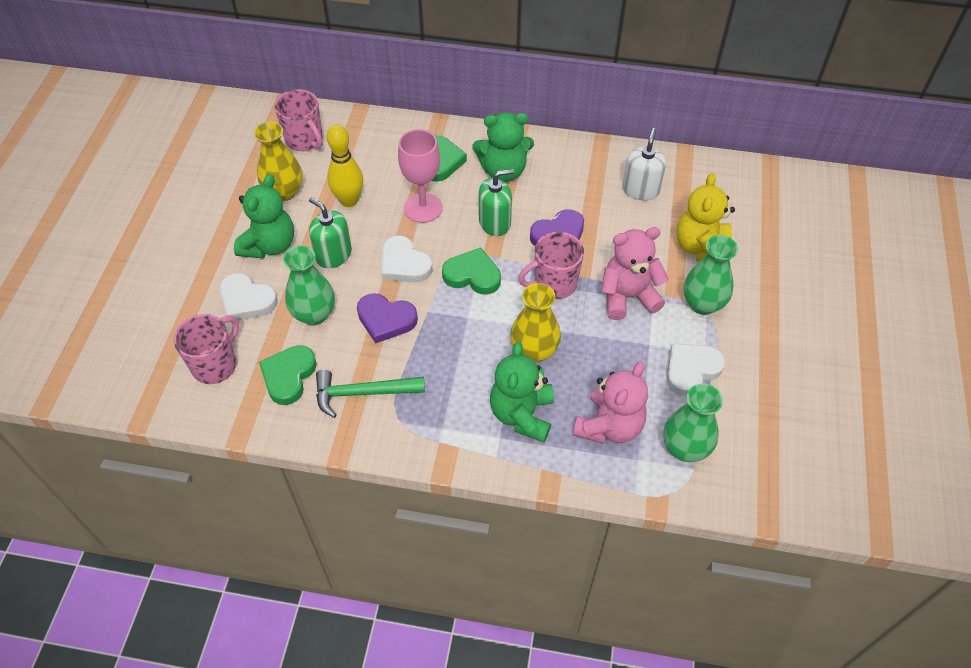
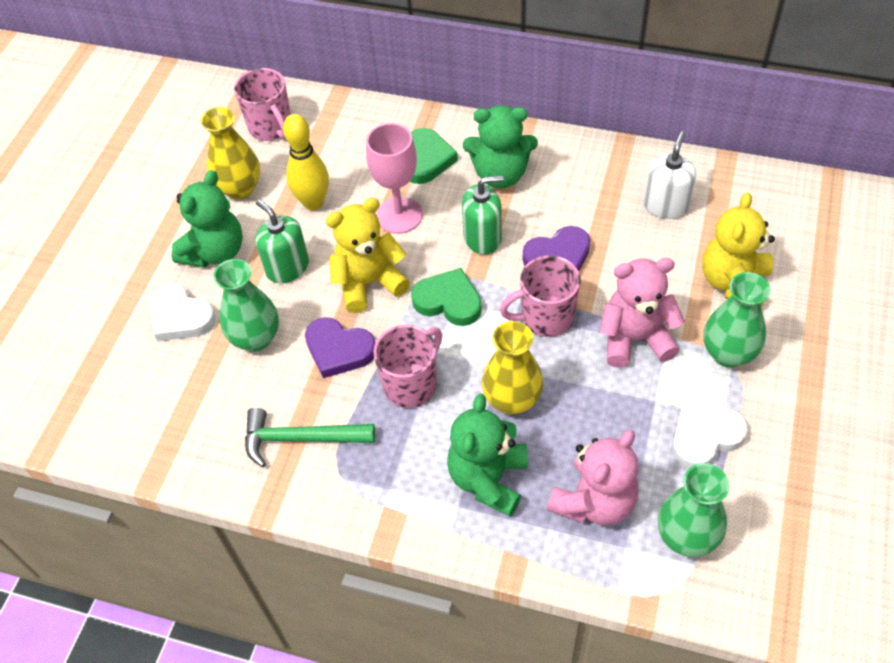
camera: 10 degrees right, 0 degrees up
(215, 365) = (135, 392): pink mug -> pink mug (411, 384)
(288, 376) = (217, 412): green heart -> none
(404, 264) = (368, 283): white heart -> yellow teddy bear

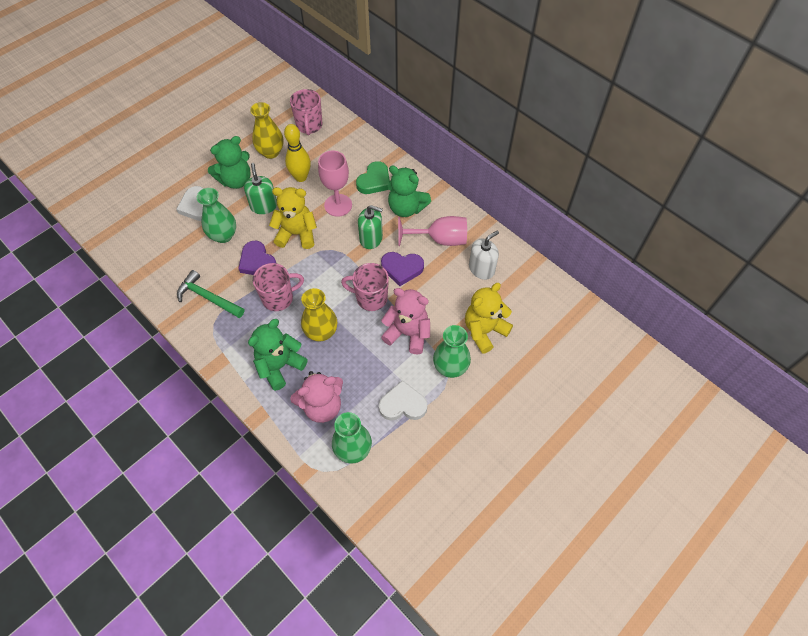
camera: 25 degrees right, 5 degrees up
(448, 301) = (328, 264): green heart -> none
(579, 194) = (440, 239): none -> pink goblet

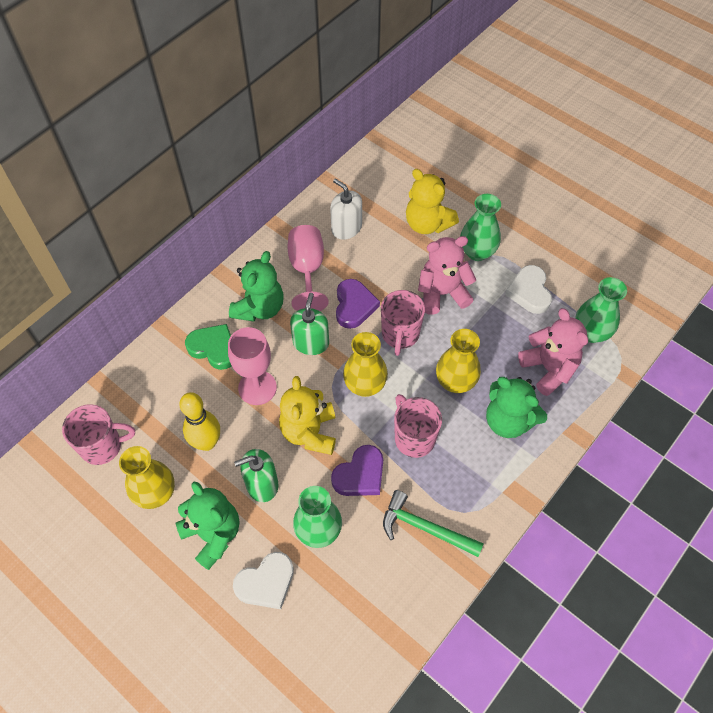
camera: 95 degrees left, 0 degrees up
(208, 298) = (425, 528): green hammer -> green hammer turned 90 degrees clockwise
(329, 270) = (365, 385): none -> yellow vase
(408, 333) = (442, 293): pink teddy bear -> pink teddy bear turned 60 degrees clockwise

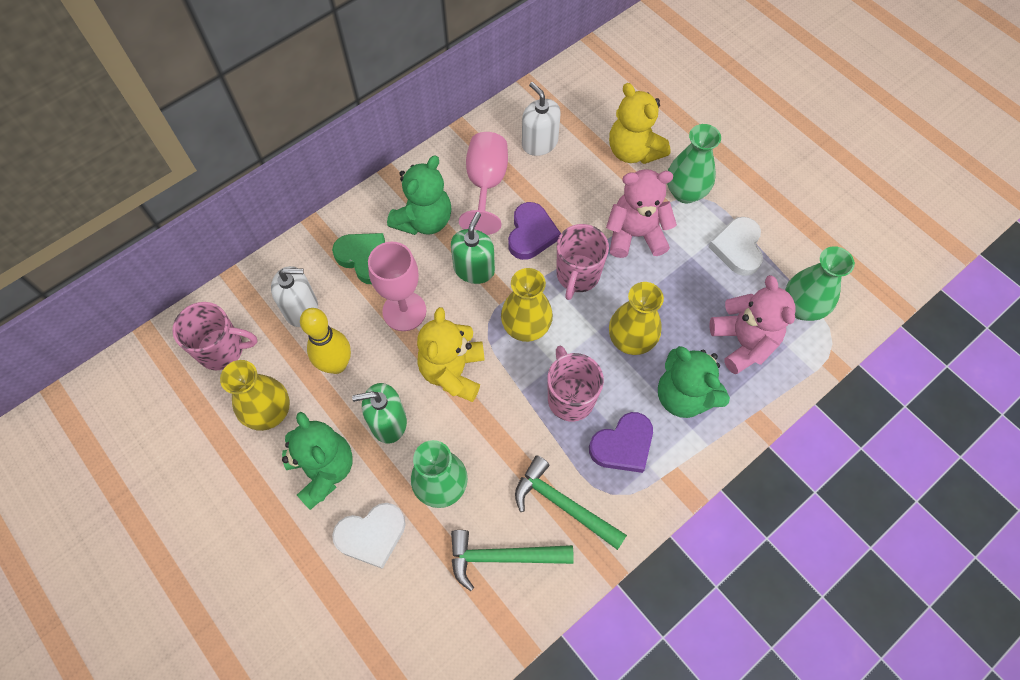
camera: 10 degrees right, 5 degrees up
(166, 400) = (301, 309): none -> white soap dispenser
(360, 475) = (501, 430): purple heart -> purple heart (623, 445)
(382, 581) = (502, 557): none -> green hammer

